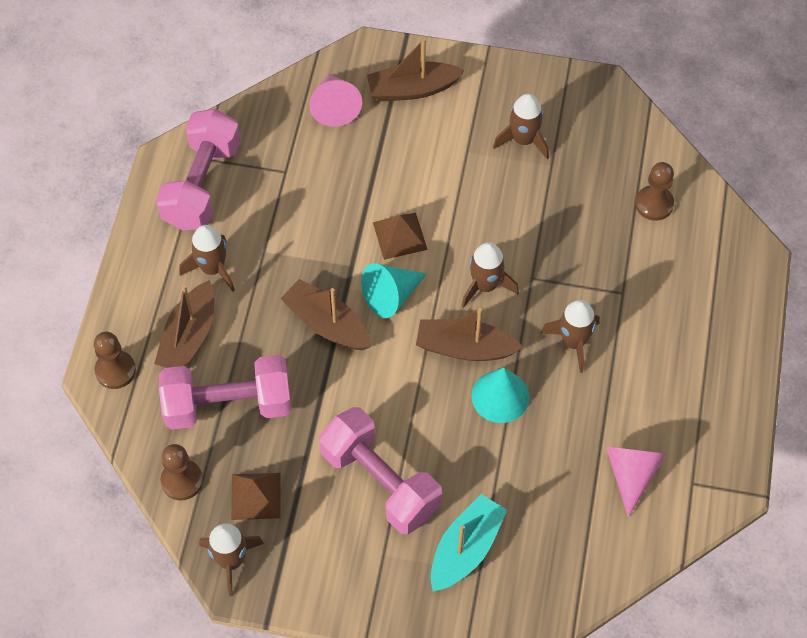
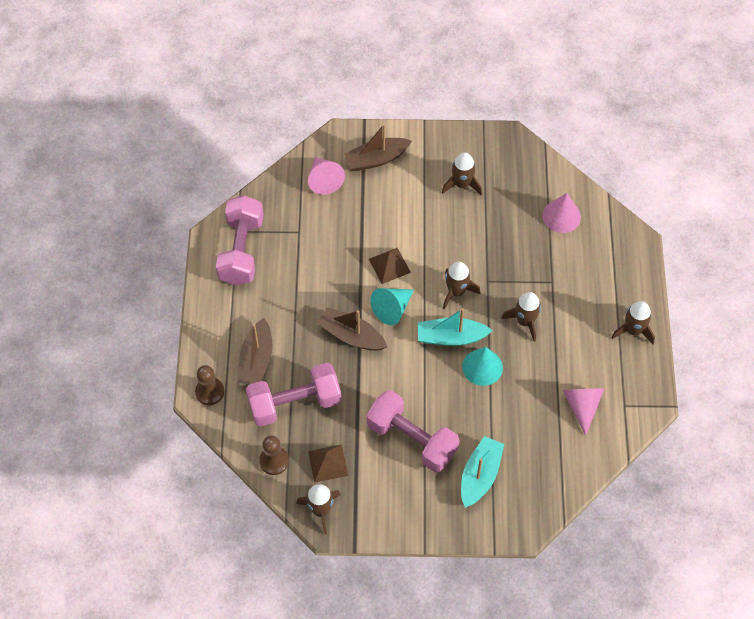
camera: 10 degrees left, 0 degrees up
(212, 268) = (262, 309): brown rocket -> brown rocket (633, 330)
(465, 348) = (451, 337): brown boat -> turquoise boat
(654, 204) = (561, 216): brown pawn -> pink cone

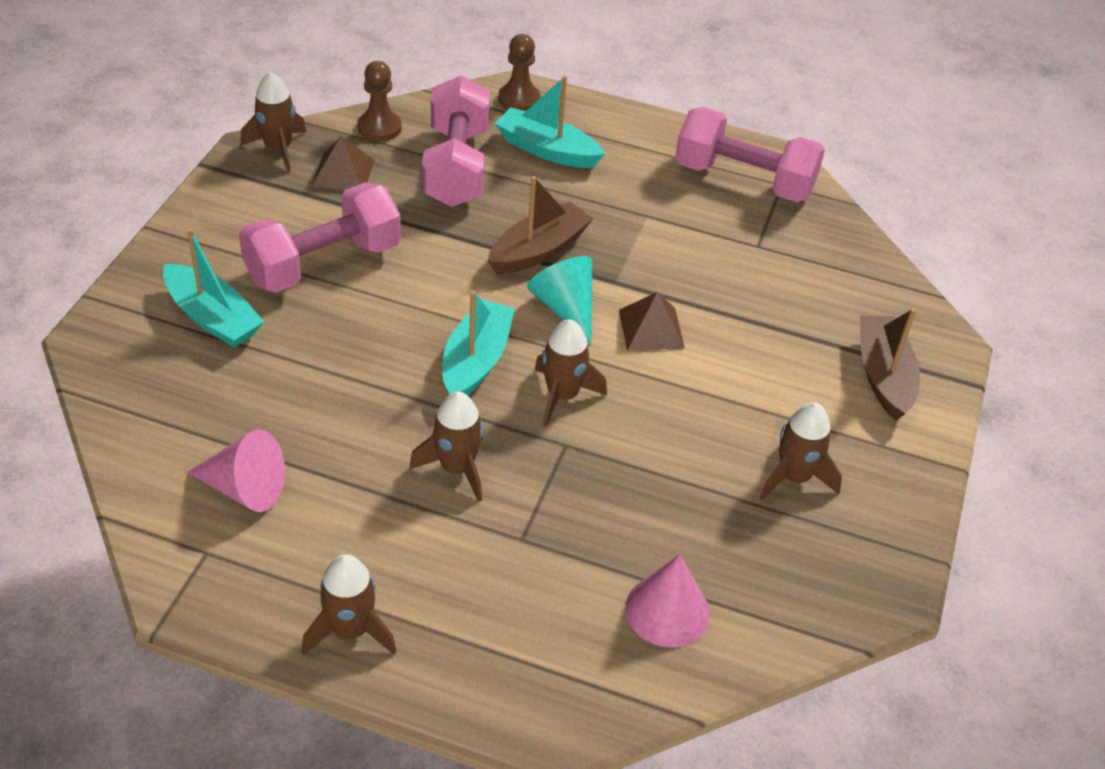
camera: 105 degrees right, 15 degrees down
(256, 360) = (547, 150): brown boat -> turquoise boat
(324, 180) = (854, 299): pink cone -> none
(482, 367) = (399, 382): turquoise cone -> none

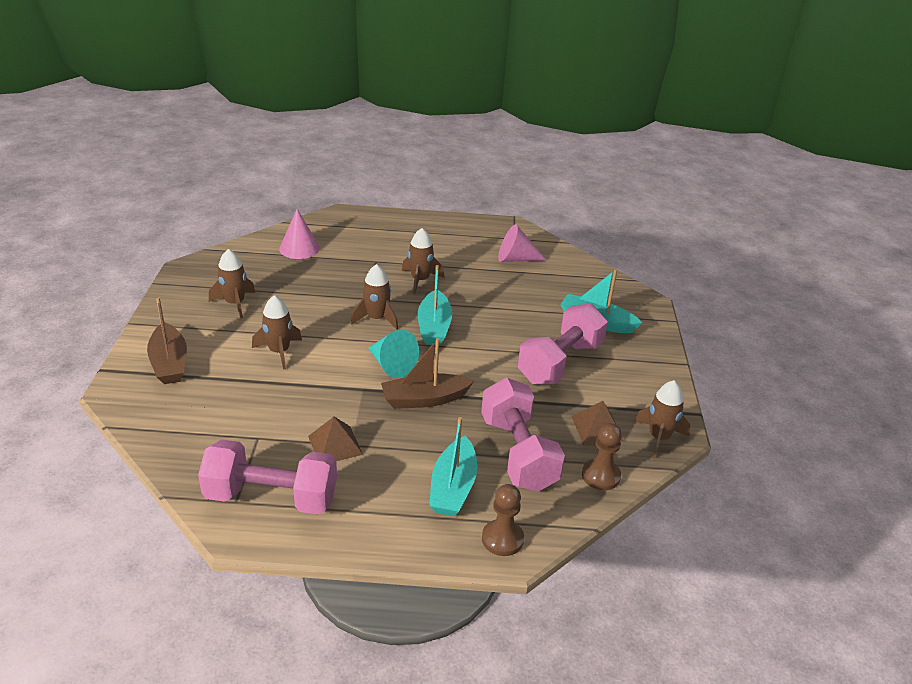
camera: 165 degrees right, 10 degrees down
(350, 630) = (436, 226): brown rocket -> brown rocket (279, 352)
(538, 250) = (424, 399): brown boat -> brown boat turned 45 degrees clockwise
(547, 150) = (453, 487): turquoise boat -> turquoise boat turned 90 degrees clockwise
(651, 329) = (331, 363): brown pyramid -> brown pyramid (335, 445)

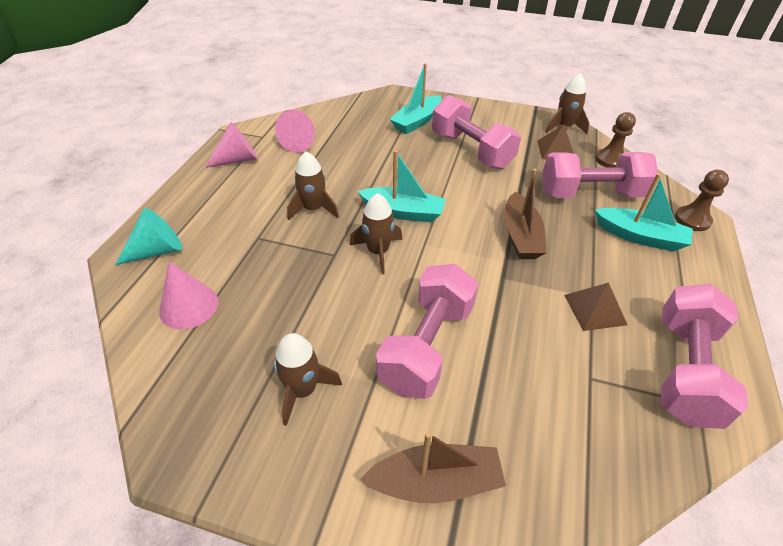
camera: 75 degrees left, 10 degrees up
(279, 352) = (427, 346): brown rocket -> pink dumbbell
(392, 365) = (464, 251): turquoise cone -> turquoise cone (157, 250)
(472, 233) = (238, 159): none -> pink cone

